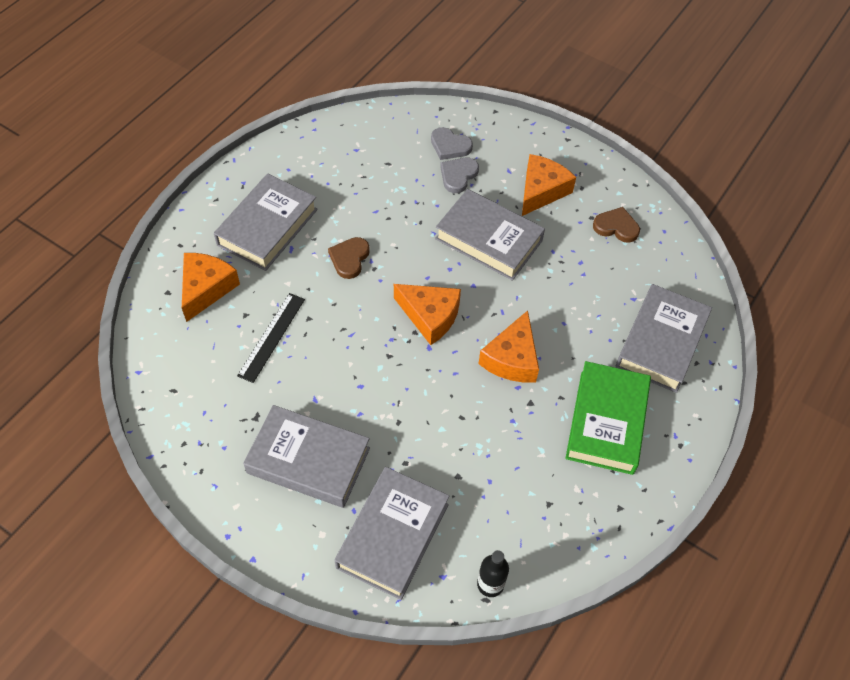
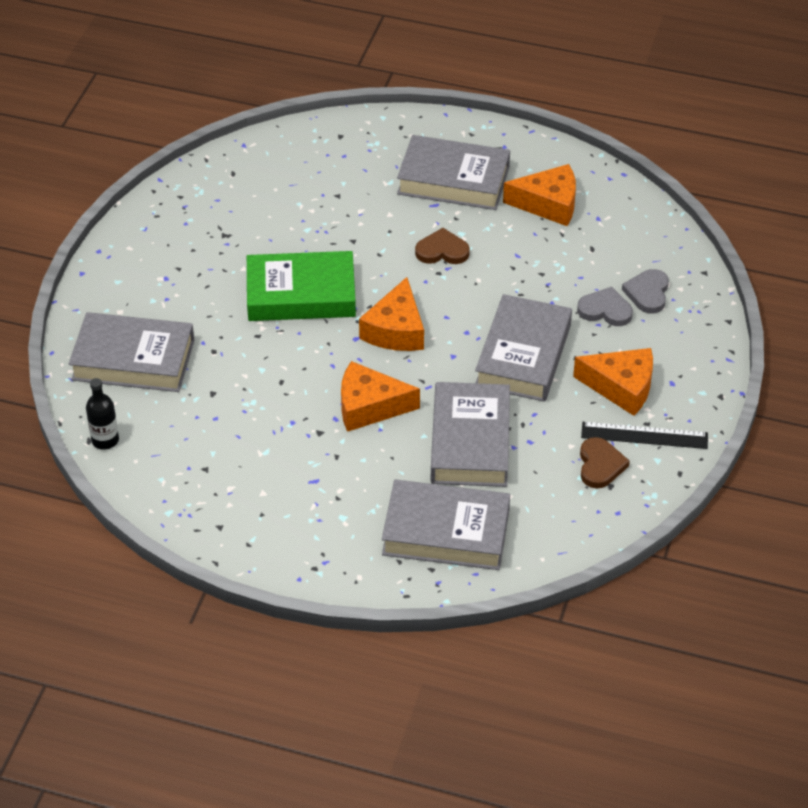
camera: 75 degrees right, 10 degrees down
(206, 288) = (356, 160): orange cheese -> orange cheese (548, 204)
(271, 337) = (319, 220): black ruler -> black ruler (644, 435)
(308, 460) = (192, 282): grey book -> grey book (470, 442)
(606, 422) = (320, 499): green book -> green book (301, 294)

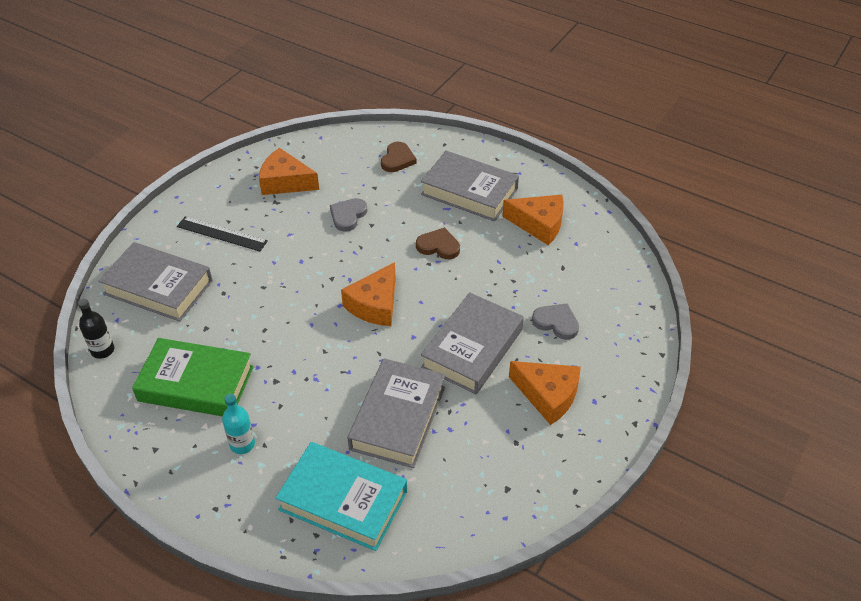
camera: 15 degrees right, 0 degrees up
(301, 294) = (312, 260): green book -> green book (196, 384)
(313, 502) = (242, 444): none -> turquoise bottle
(369, 406) = (326, 367): orange cheese -> orange cheese (285, 182)
(446, 532) = (343, 500): grey book -> turquoise book
(600, 465) = (504, 466): brown heart -> brown heart (397, 159)
(644, 435) = (554, 446): black ruler -> black ruler (222, 234)
(647, 293) = (598, 315): grey heart -> grey heart (348, 216)

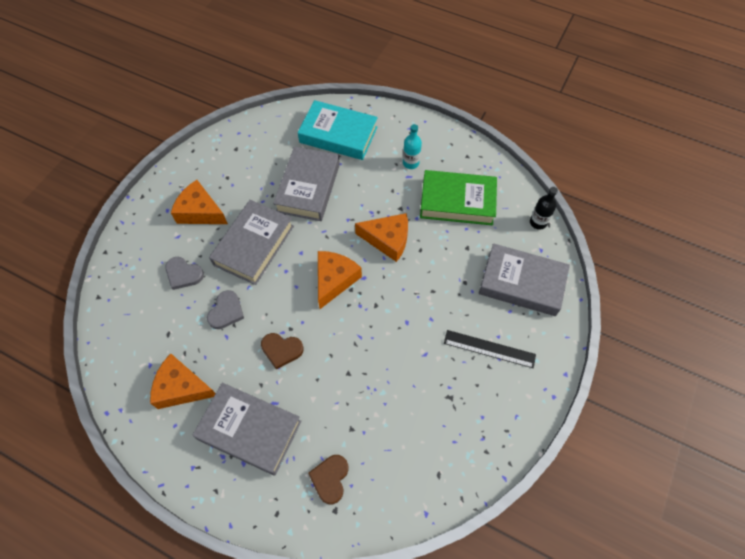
camera: 175 degrees right, 15 degrees up
(285, 182) = (448, 428): orange cheese -> orange cheese (388, 240)
(348, 216) = (373, 383): grey heart -> grey heart (226, 311)

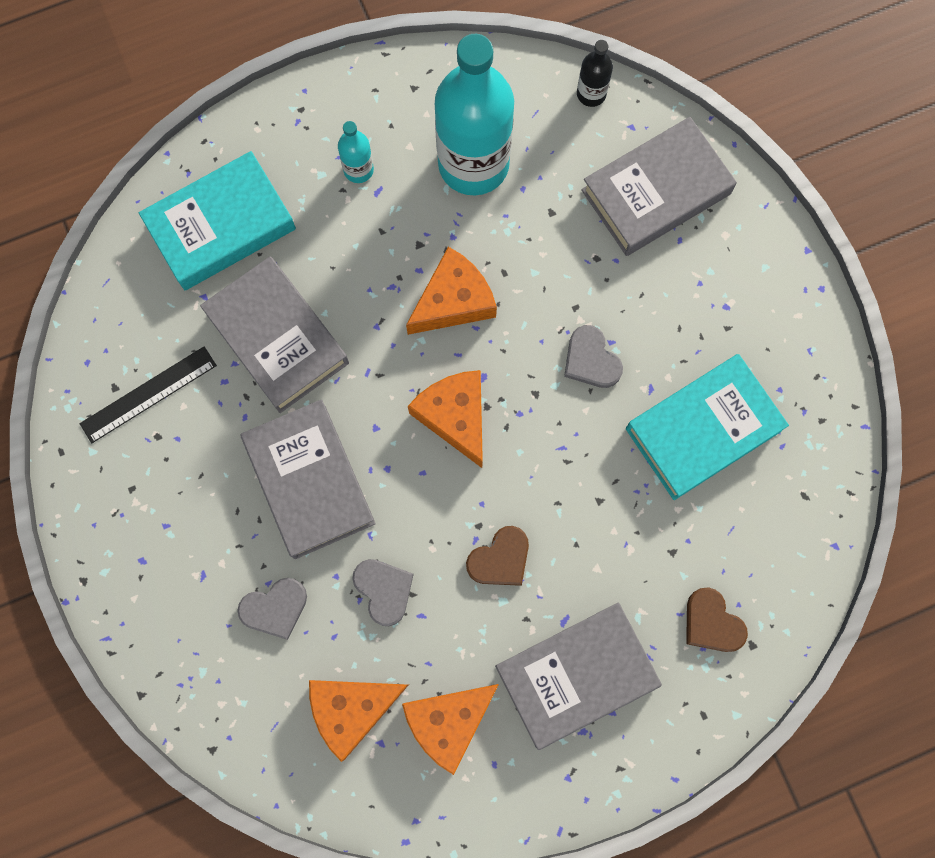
camera: 50 degrees left, 15 degrees up
(200, 211) = (186, 516): orange cheese -> orange cheese (352, 709)
(414, 317) = (591, 360): none -> grey heart
(427, 395) = (703, 429): none -> turquoise book
(457, 202) = (473, 164): green book -> turquoise bottle
(489, 349) = (706, 307): black ruler -> black ruler (148, 394)

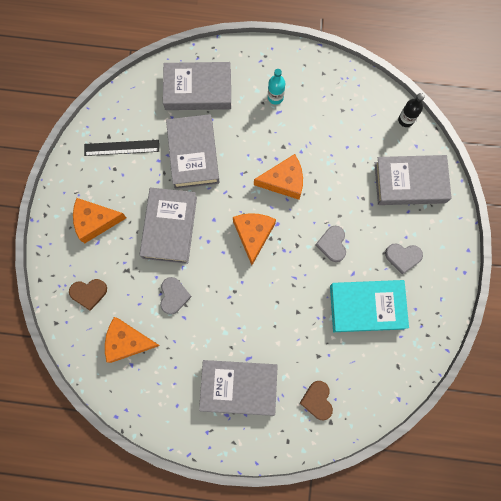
camera: 30 degrees right, 0 degrees up
(221, 226) = (198, 89): turquoise book -> grey book
(275, 608) = (120, 276): grey heart -> grey heart (403, 257)
(448, 722) = (167, 373): orange cheese -> orange cheese (95, 221)
(473, 164) = (330, 123): turquoise bottle -> none
(500, 559) = (235, 312): brown heart -> brown heart (89, 293)

